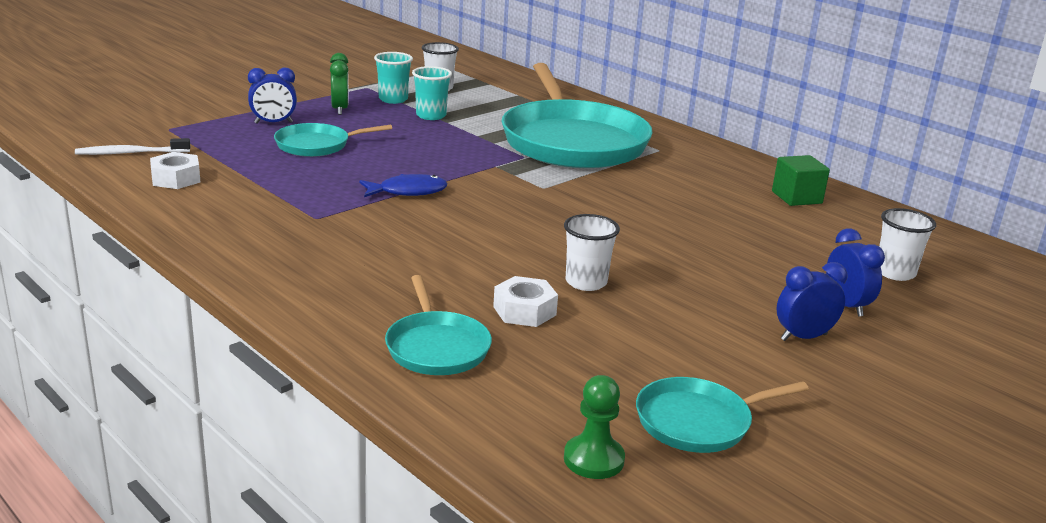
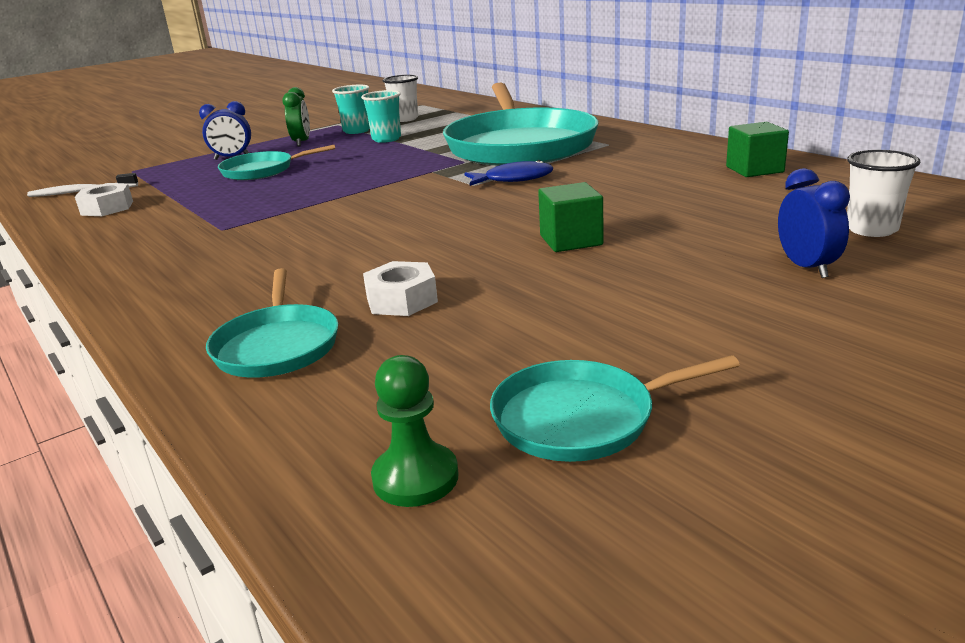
camera: 10 degrees right, 0 degrees up
(408, 191) = (330, 199): blue fish -> blue fish (513, 179)
(586, 282) = (486, 266): white cup -> none
(651, 261) = (571, 240): none -> green cube
(803, 337) = (746, 305): blue clock -> none

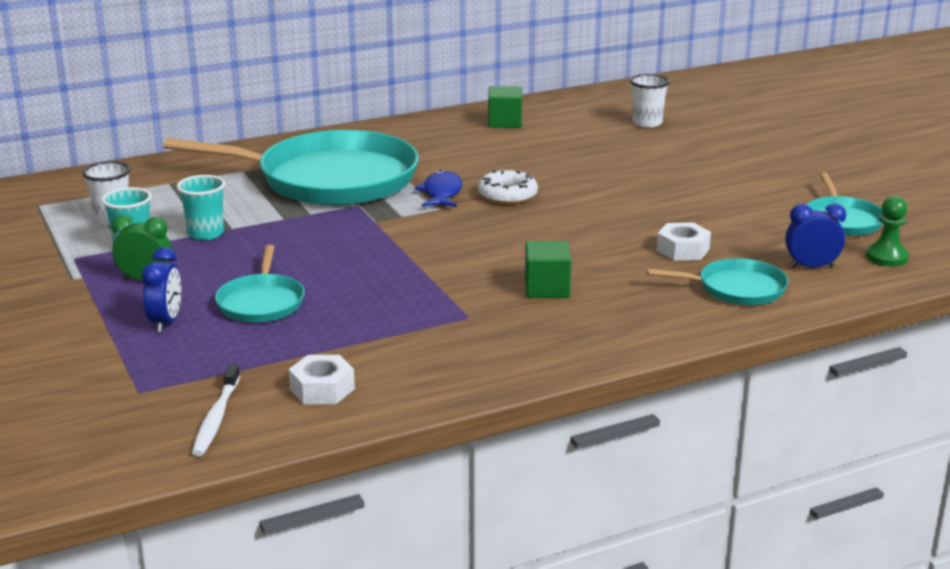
camera: 80 degrees left, 0 degrees up
(527, 201) = (507, 195): none -> white donut
(571, 240) = (608, 193): green cube -> green cube (547, 288)
(806, 267) = (693, 147): blue clock -> blue clock (811, 267)

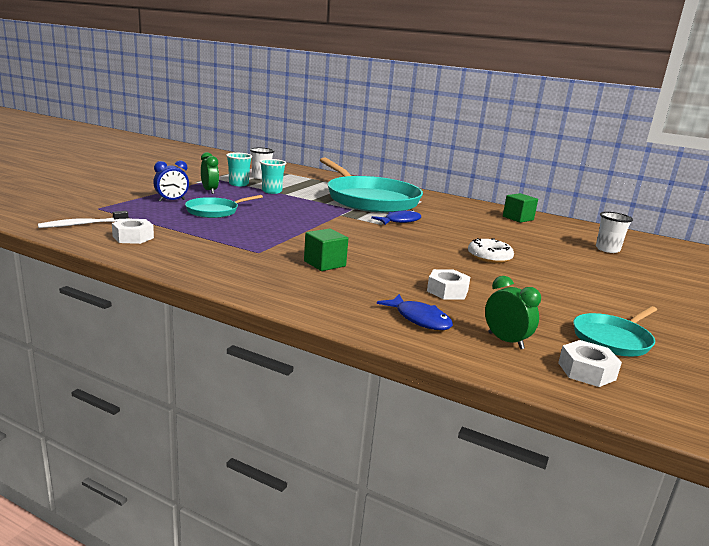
camera: 50 degrees right, 5 degrees down
(507, 195) = (428, 234): white donut -> white donut (489, 257)
(736, 289) = (419, 319): turquoise pan -> blue fish
(811, 267) = (505, 341): blue clock -> green clock
(886, 257) = (586, 371): green pawn -> white nut

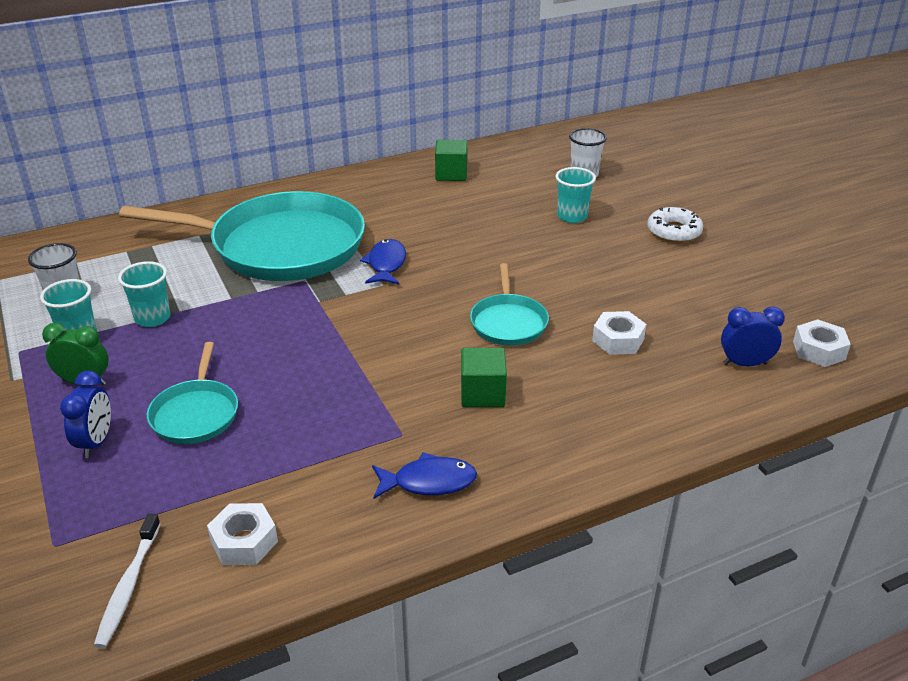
camera: 50 degrees left, 15 degrees up
(419, 319) = (672, 394): blue fish -> blue fish (429, 482)
(489, 257) = (549, 261): white donut -> white donut (674, 231)
(505, 341) = (745, 364): green clock -> blue clock
(552, 254) = (572, 216): none -> turquoise cup
(613, 339) = (772, 300): turquoise pan -> turquoise pan (508, 322)

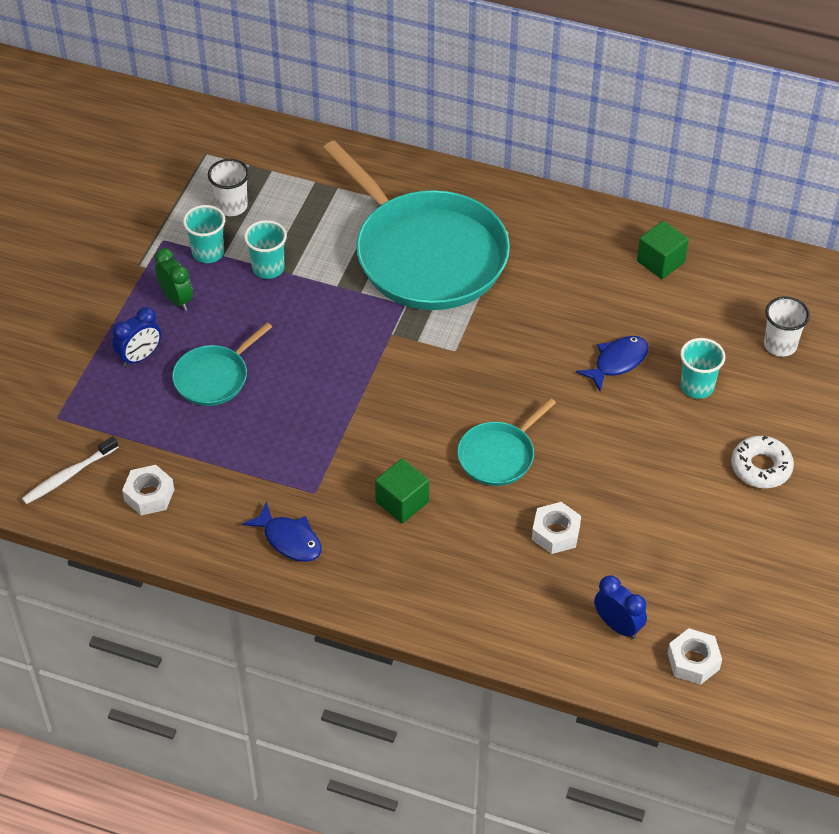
camera: 45 degrees right, 15 degrees up
(386, 264) = (481, 331): blue fish -> blue fish (617, 362)

